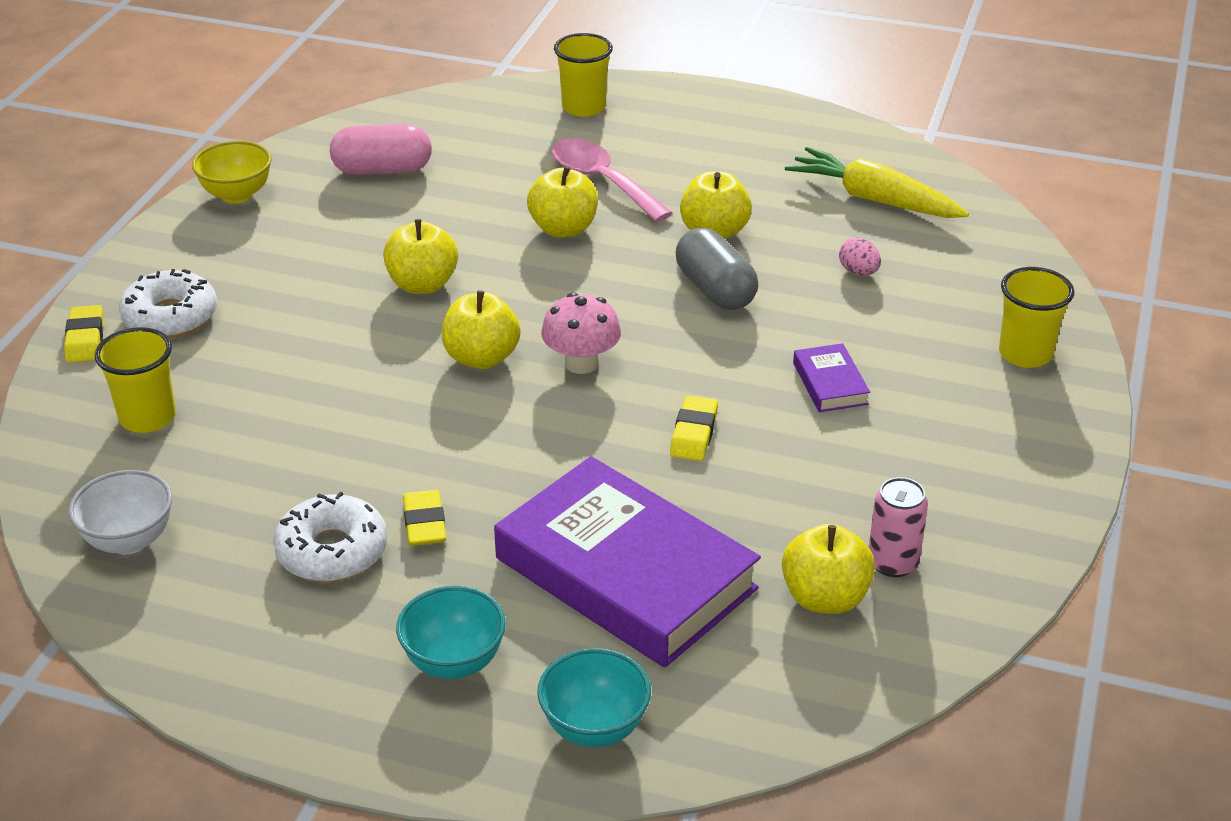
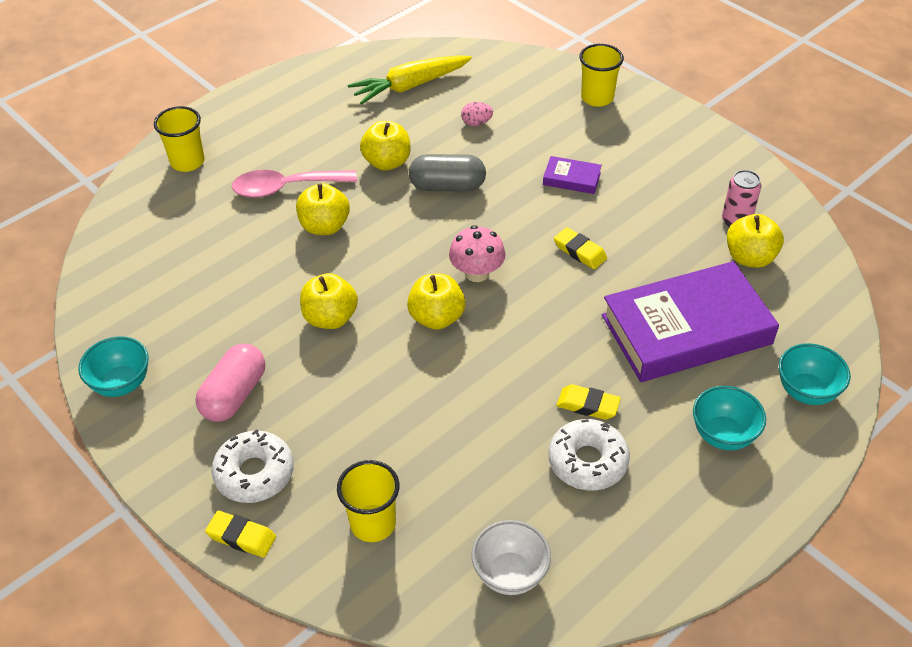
camera: 60 degrees left, 10 degrees up
(237, 195) = (121, 384): yellow bowl -> turquoise bowl
(382, 170) = (167, 290): pink capsule -> pink capsule (234, 395)

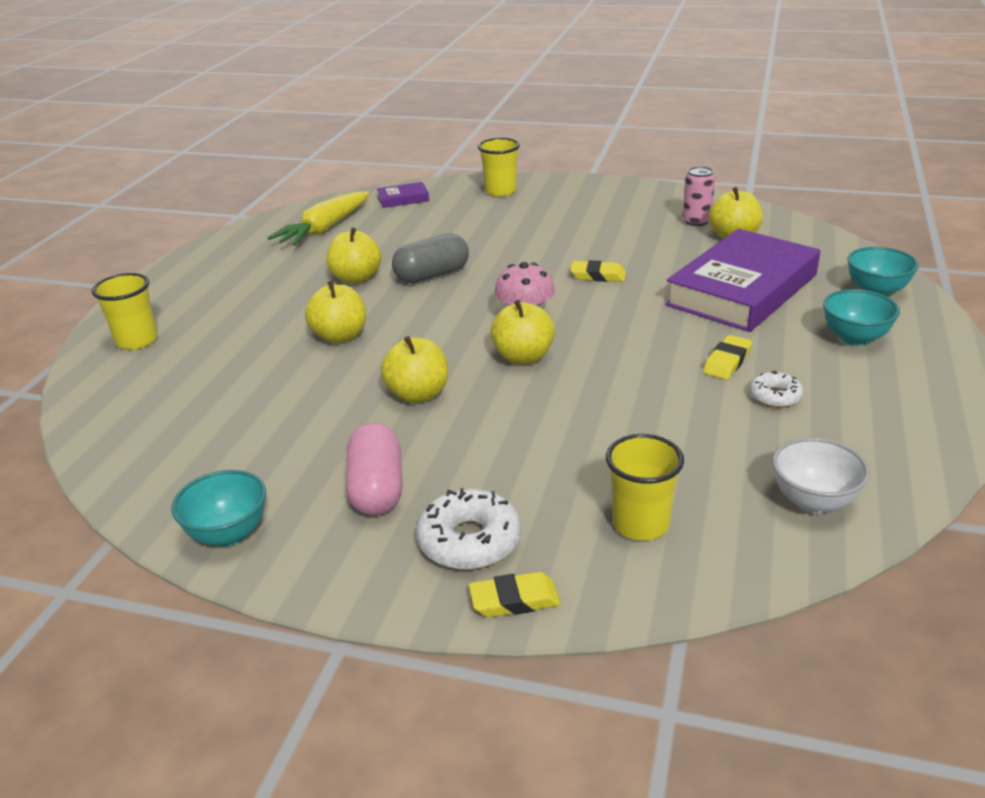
camera: 30 degrees left, 15 degrees down
(286, 188) = (269, 325): pink spoon -> none
(476, 123) = (413, 232): pink egg -> none
(571, 178) = (537, 238): purple book -> purple book (403, 199)
(587, 461) = (775, 396): white donut -> white donut, size x0.59
(588, 405) = (727, 362): yellow eraser -> yellow eraser turned 45 degrees counterclockwise

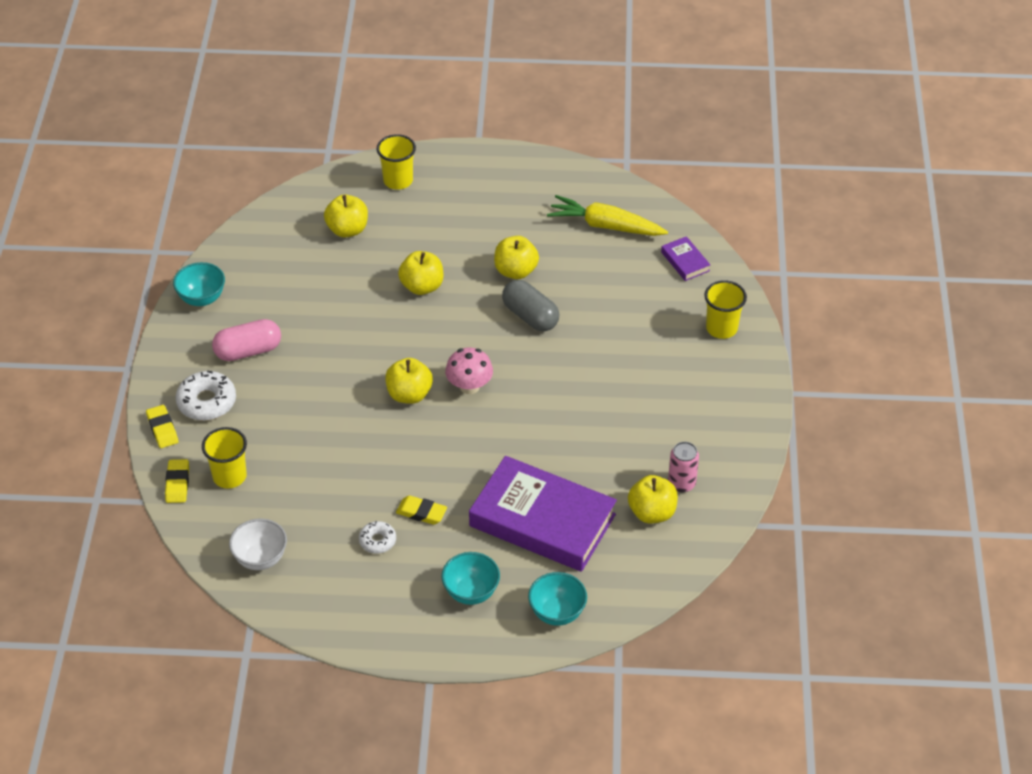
camera: 75 degrees right, 15 degrees up
(418, 394) = (352, 347): yellow apple -> yellow apple (347, 230)
(598, 276) = (550, 422): yellow eraser -> yellow eraser (177, 483)

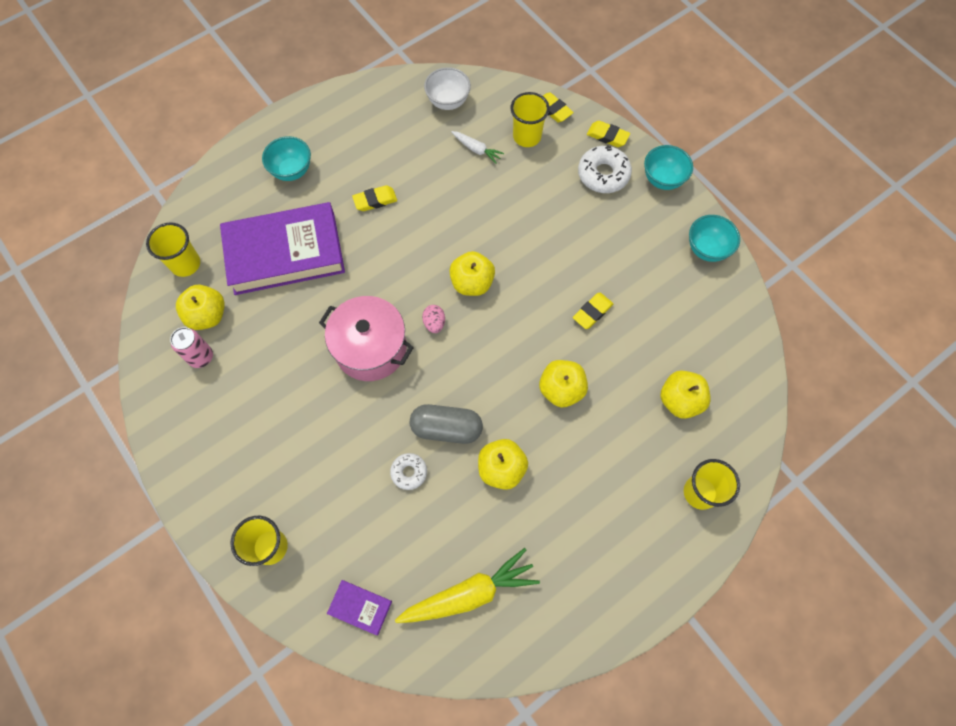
camera: 140 degrees right, 20 degrees up
(248, 351) = (623, 232): pink capsule -> none
(286, 496) = (476, 149): none -> white carrot
(341, 316) = (592, 312): none -> yellow eraser
(377, 541) = (386, 162): white donut -> white donut (409, 472)
(469, 386) = (434, 323): pink mushroom -> pink egg
(537, 401) = (370, 348): none -> pink pot
(557, 613) = (222, 196): turquoise bowl -> turquoise bowl (662, 179)
(639, 570) = (185, 264): none -> yellow cup

